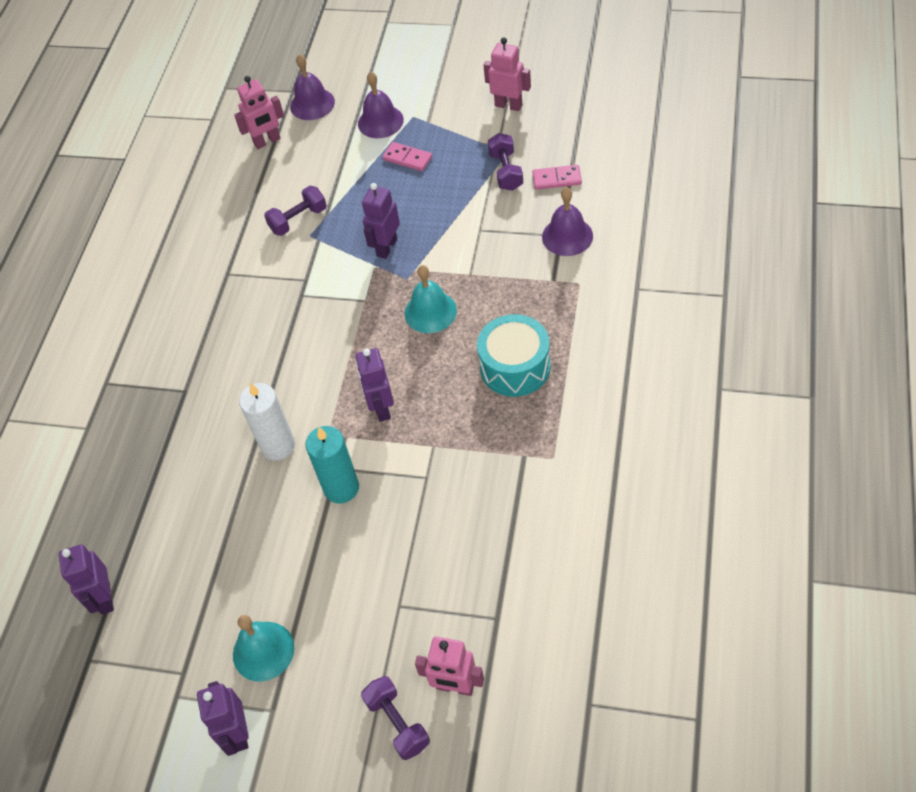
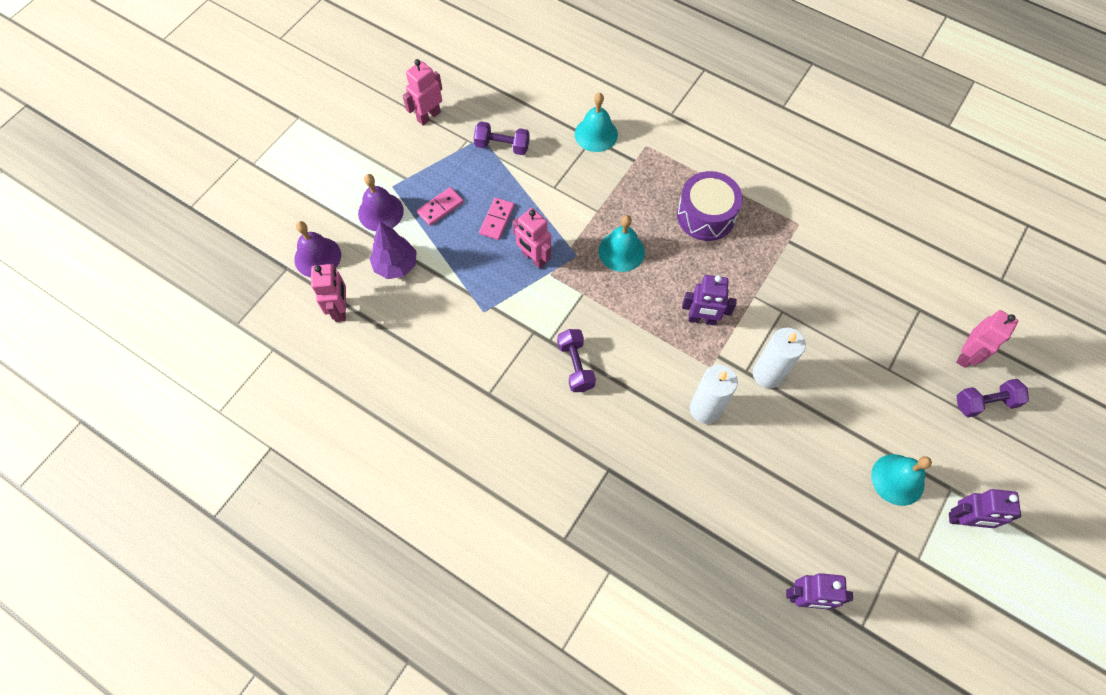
camera: 75 degrees left, 10 degrees up
(298, 220) = (459, 315): purple dumbbell -> purple dumbbell (575, 366)
(329, 156) = (396, 265): none -> purple tree
(341, 488) = (767, 374): turquoise candle -> white candle
(386, 247) = (533, 258): purple robot -> pink robot
(515, 367) = (705, 215): turquoise drum -> purple drum
(556, 179) = (532, 117): pink domino -> pink domino (497, 220)
(567, 236) = (596, 134): purple bell -> turquoise bell

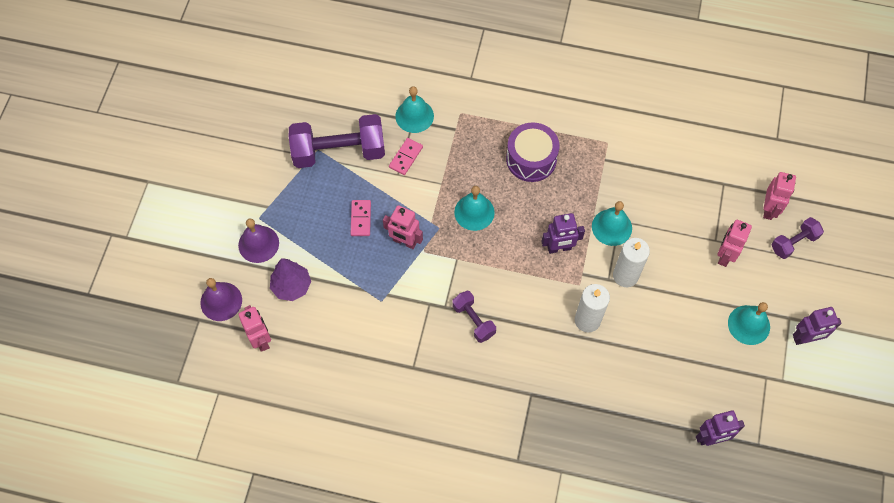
camera: 20 degrees left, 0 degrees up
(428, 116) = (264, 144): pink robot -> pink robot (725, 255)
(440, 208) = (308, 223): pink domino -> pink domino (406, 157)
(502, 146) = (339, 152): purple dumbbell -> purple dumbbell, size x1.94
(771, 316) = (612, 227): none -> turquoise bell

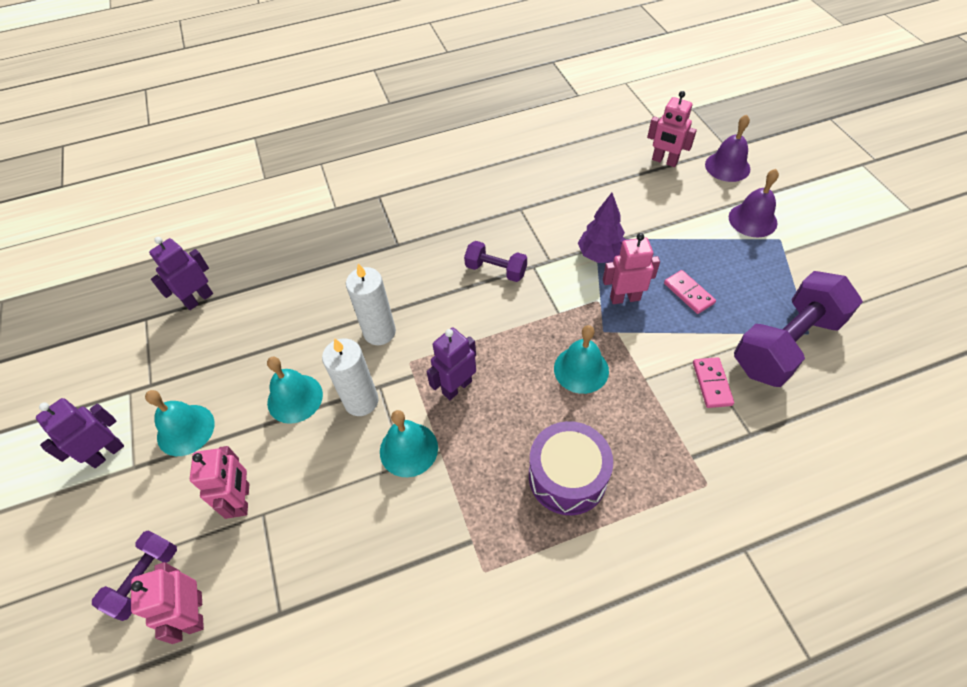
camera: 150 degrees right, 10 degrees down
(291, 286) = (685, 206): purple tree -> purple tree (600, 255)
(414, 116) = (755, 441): turquoise bell -> turquoise bell (295, 398)

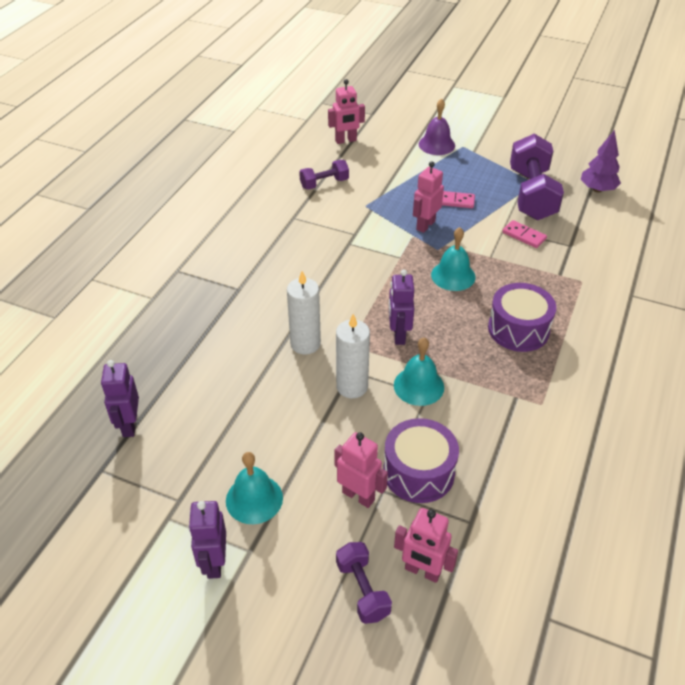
camera: 50 degrees left, 10 degrees down
(295, 398) = (305, 420): turquoise bell -> none
(305, 526) = (418, 472): none -> purple drum
(496, 270) = (329, 260): purple dumbbell -> purple dumbbell (324, 183)
(600, 255) = (380, 212): purple tree -> purple tree (597, 189)
(727, 166) = (386, 124): purple bell -> none

